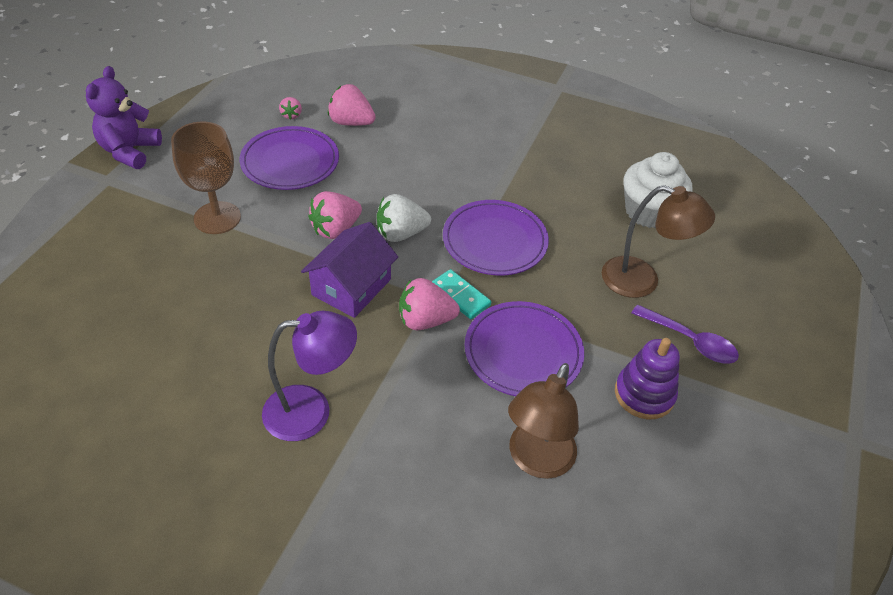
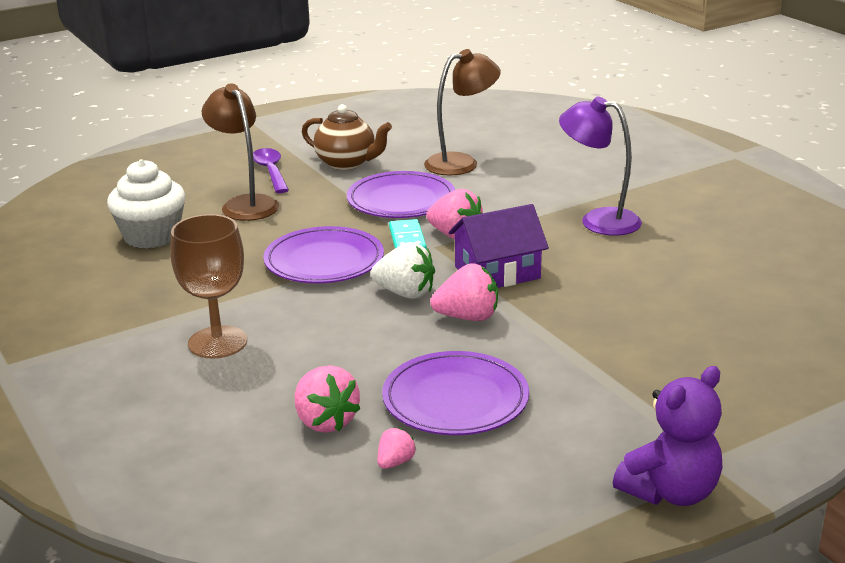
camera: 140 degrees left, 20 degrees down
(217, 218) = (592, 369): brown goblet -> brown goblet (217, 342)
(644, 394) = (347, 163): purple stacking toy -> brown teapot

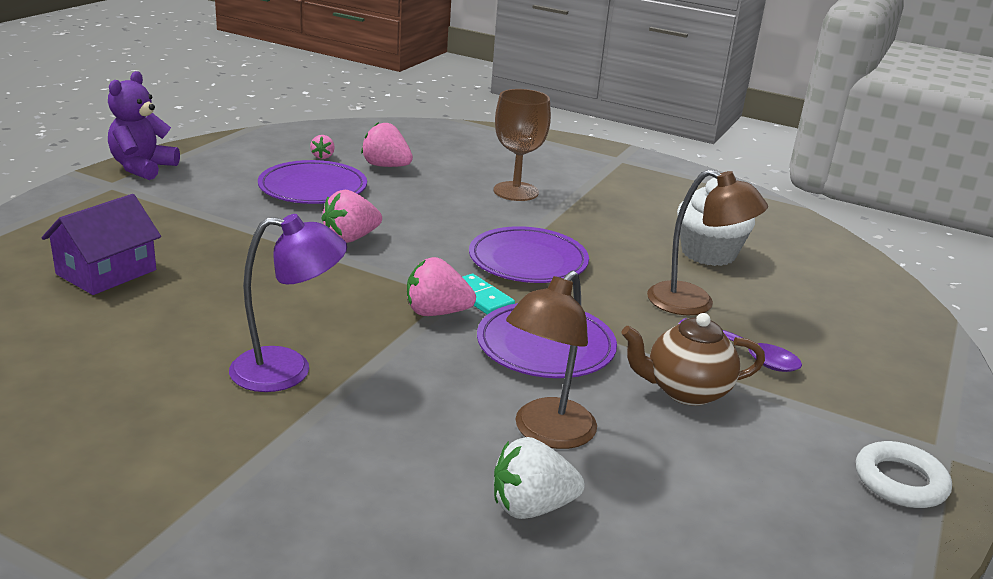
camera: 145 degrees right, 0 degrees up
(302, 116) = (900, 481): none -> white ring
(405, 293) = (423, 247): white strawberry -> white strawberry (531, 507)
(497, 272) = (358, 281): purple house -> purple house (106, 272)

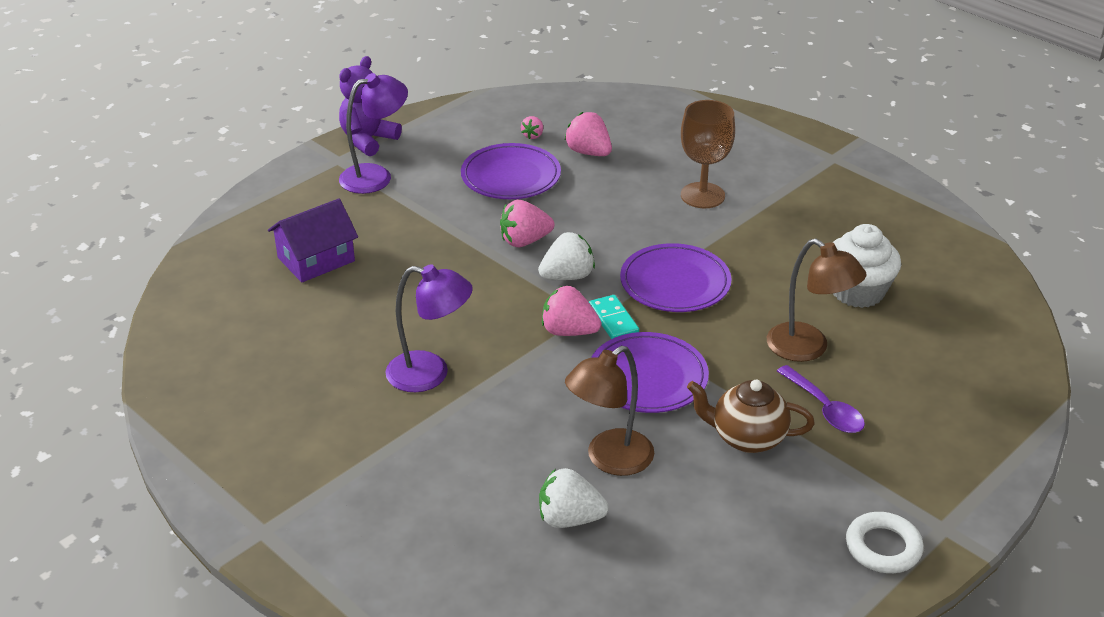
camera: 20 degrees right, 10 degrees up
(160, 196) = (376, 176): none -> purple lamp
(411, 264) = (567, 276): none -> white strawberry

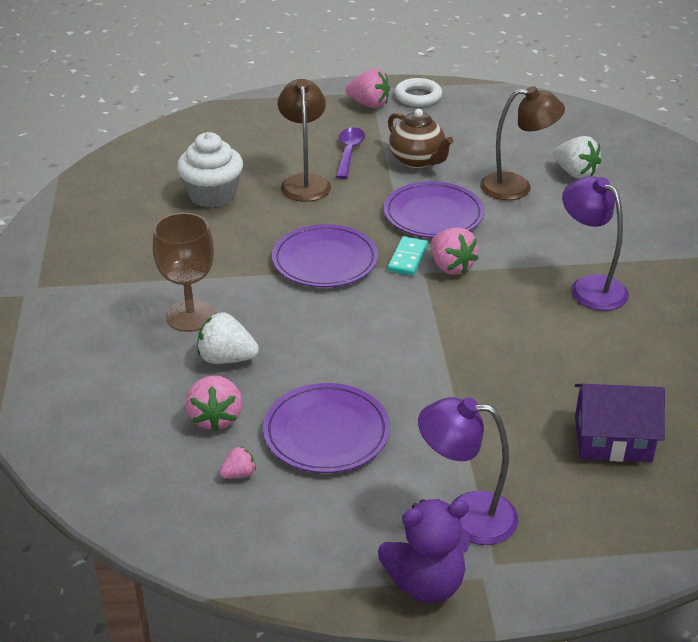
camera: 140 degrees left, 0 degrees up
(525, 241) = (397, 355): pink strawberry -> pink strawberry (369, 104)
(567, 276) = (399, 306): white strawberry -> white strawberry (226, 359)

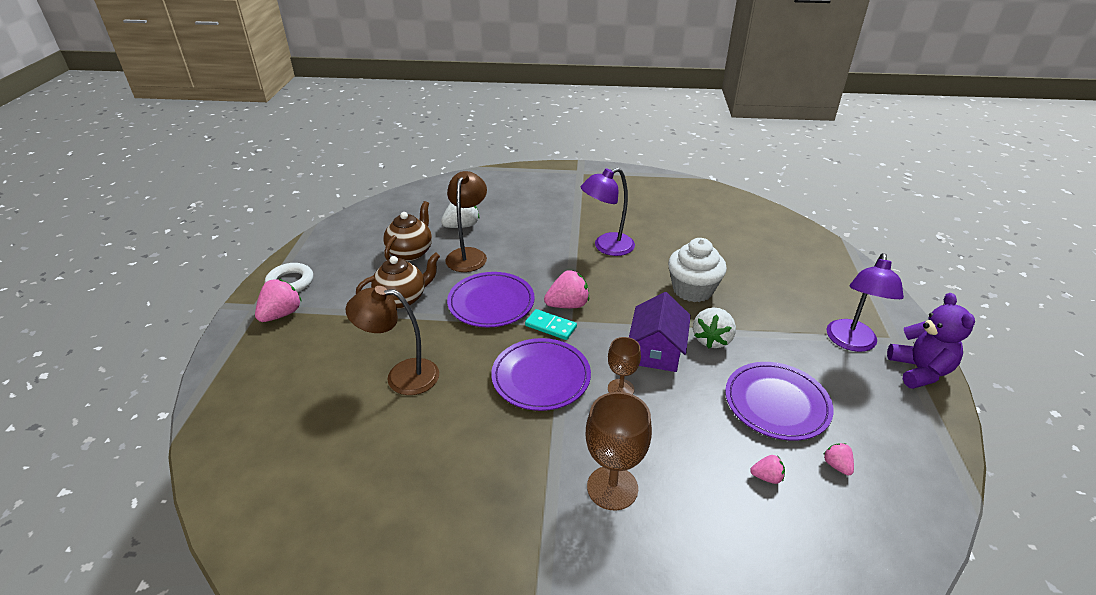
camera: 80 degrees left, 0 degrees up
(212, 195) = (392, 453): white cupcake -> white cupcake (692, 290)
(216, 418) = (766, 477): pink strawberry -> pink strawberry, size x0.54
(226, 359) = (682, 462): white strawberry -> white strawberry (712, 339)
(321, 314) = (621, 389): none -> brown goblet
(349, 152) = (364, 339): purple spoon -> none
(502, 150) = (411, 252): none -> brown teapot
(612, 439) = (765, 269): purple house -> purple house (656, 350)

